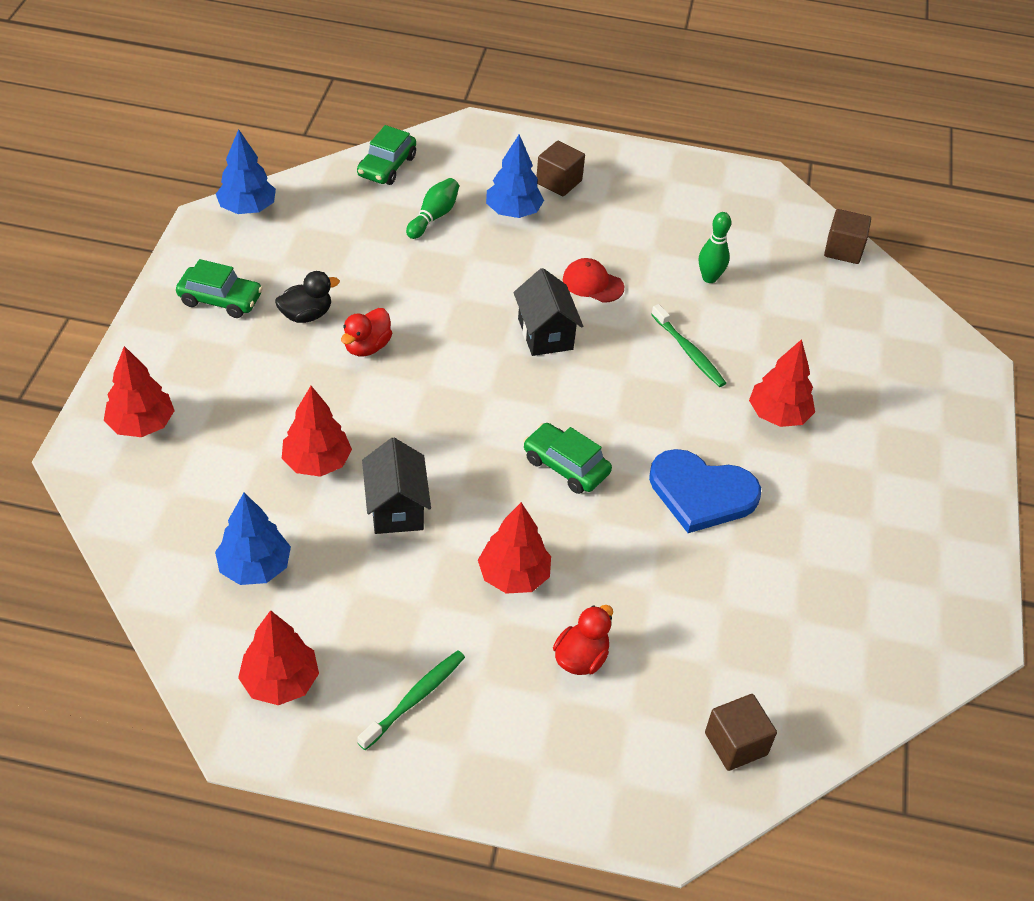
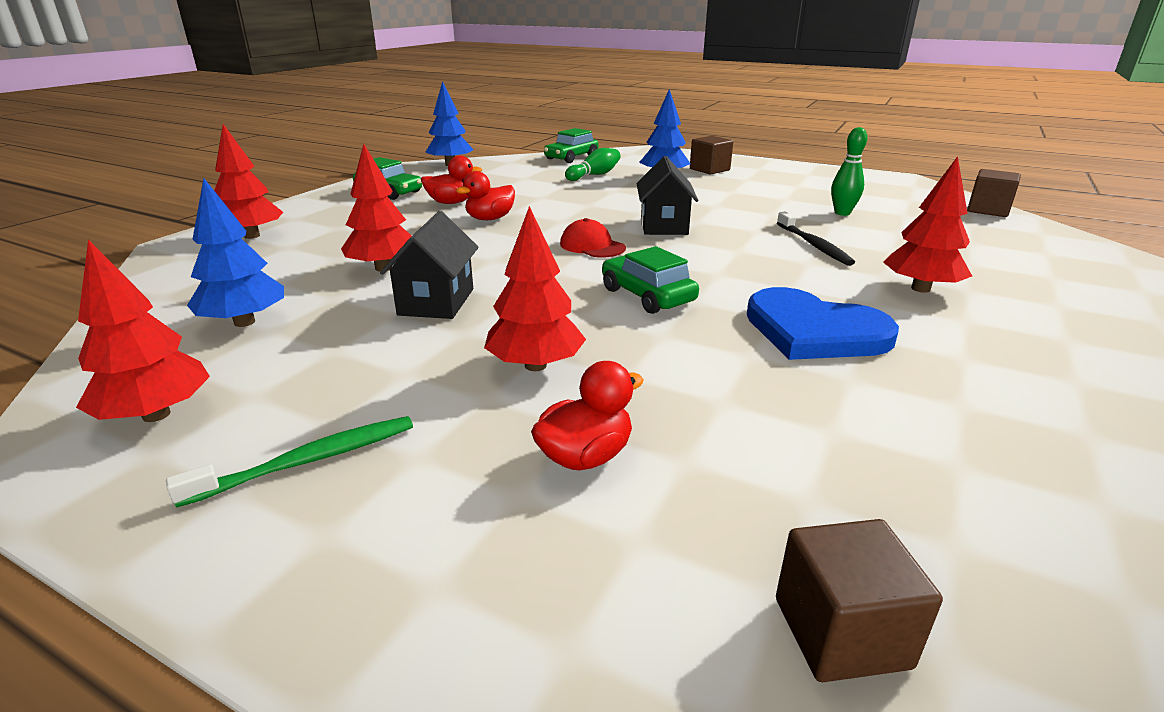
camera: 20 degrees right, 20 degrees down
(306, 315) = (451, 203): black duck -> red duck
(592, 283) = (722, 208): red cap -> red cap (592, 246)
(688, 351) = (813, 245): green toothbrush -> black toothbrush

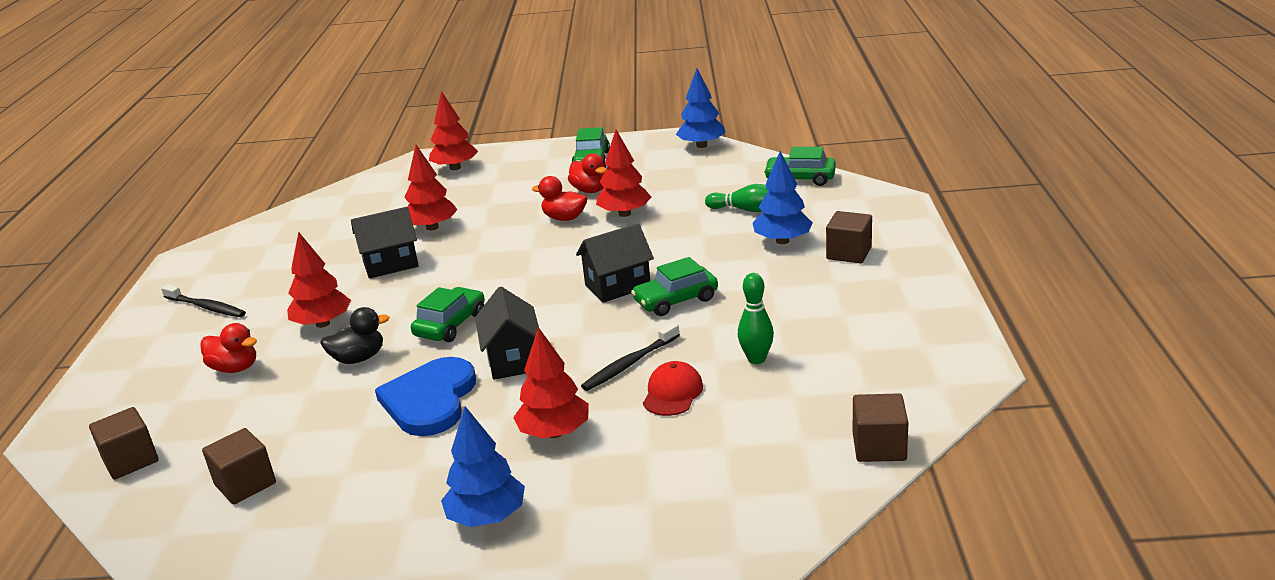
camera: 65 degrees right, 0 degrees up
(156, 415) = (228, 259): red tree -> red tree (624, 214)
(244, 322) = (329, 229): blue tree -> blue tree (487, 517)
(307, 461) = (206, 307): green toothbrush -> black toothbrush
(592, 246) = (537, 275): red cap -> red cap (672, 393)
(668, 355) = (359, 358): none -> black duck
(717, 215) = (676, 300): none -> green car
(761, 282) = (513, 360): none -> black house
(972, 491) = (245, 484): none -> brown cube

